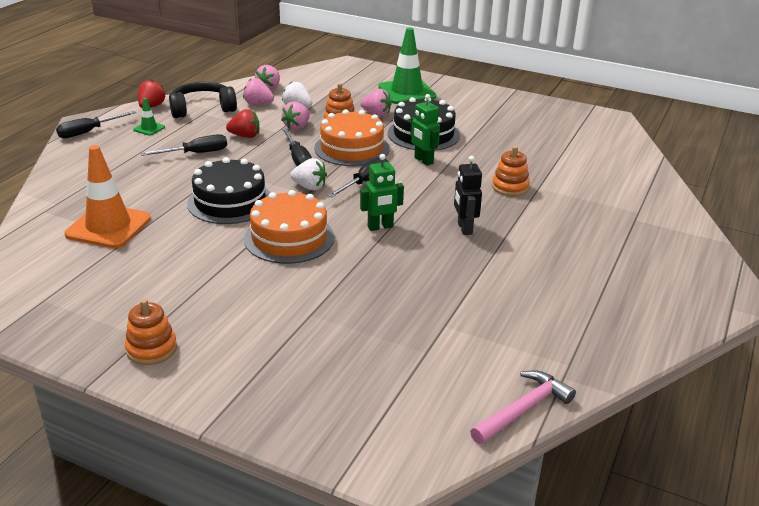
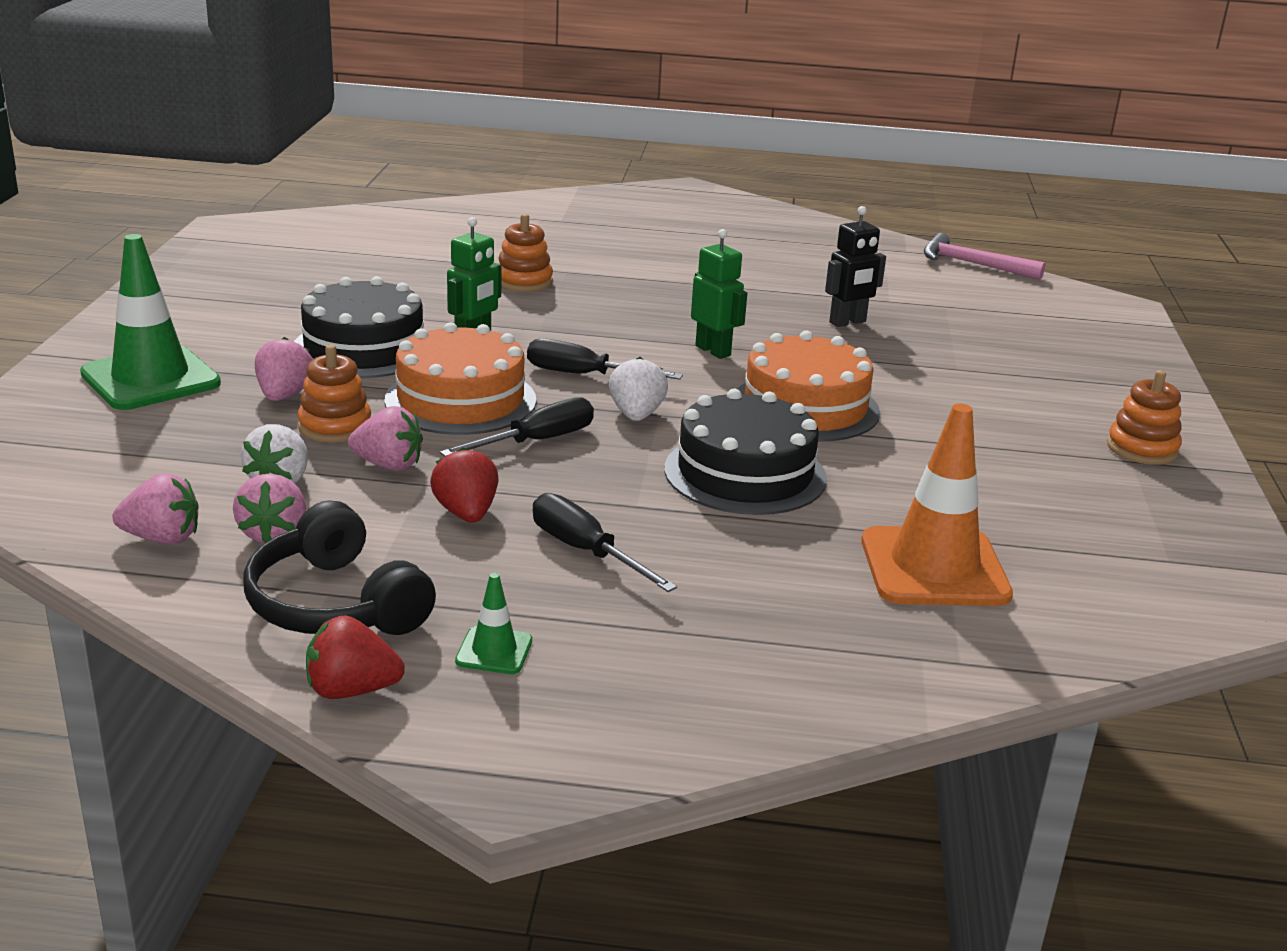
camera: 110 degrees left, 5 degrees down
(88, 132) = (568, 745): black screwdriver -> none
(464, 228) = (667, 302): black robot -> black robot (848, 322)

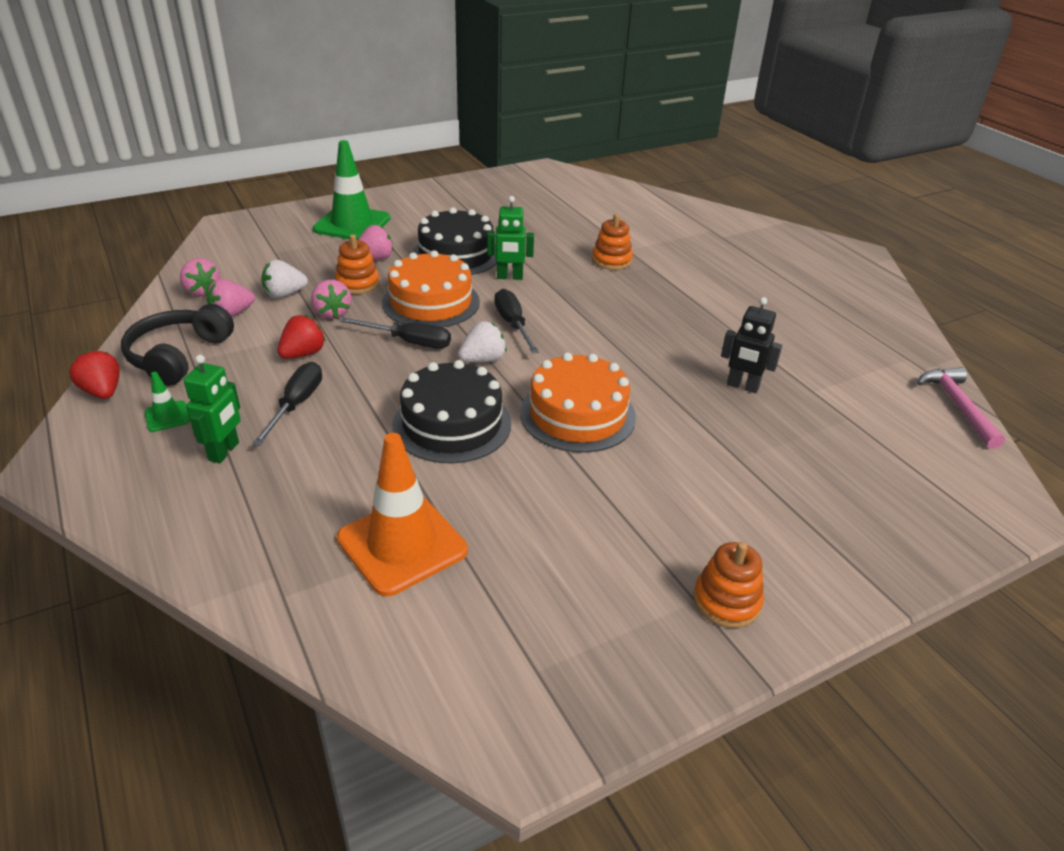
camera: 55 degrees right, 10 degrees up
(713, 351) = (612, 353): green robot -> green robot (224, 451)

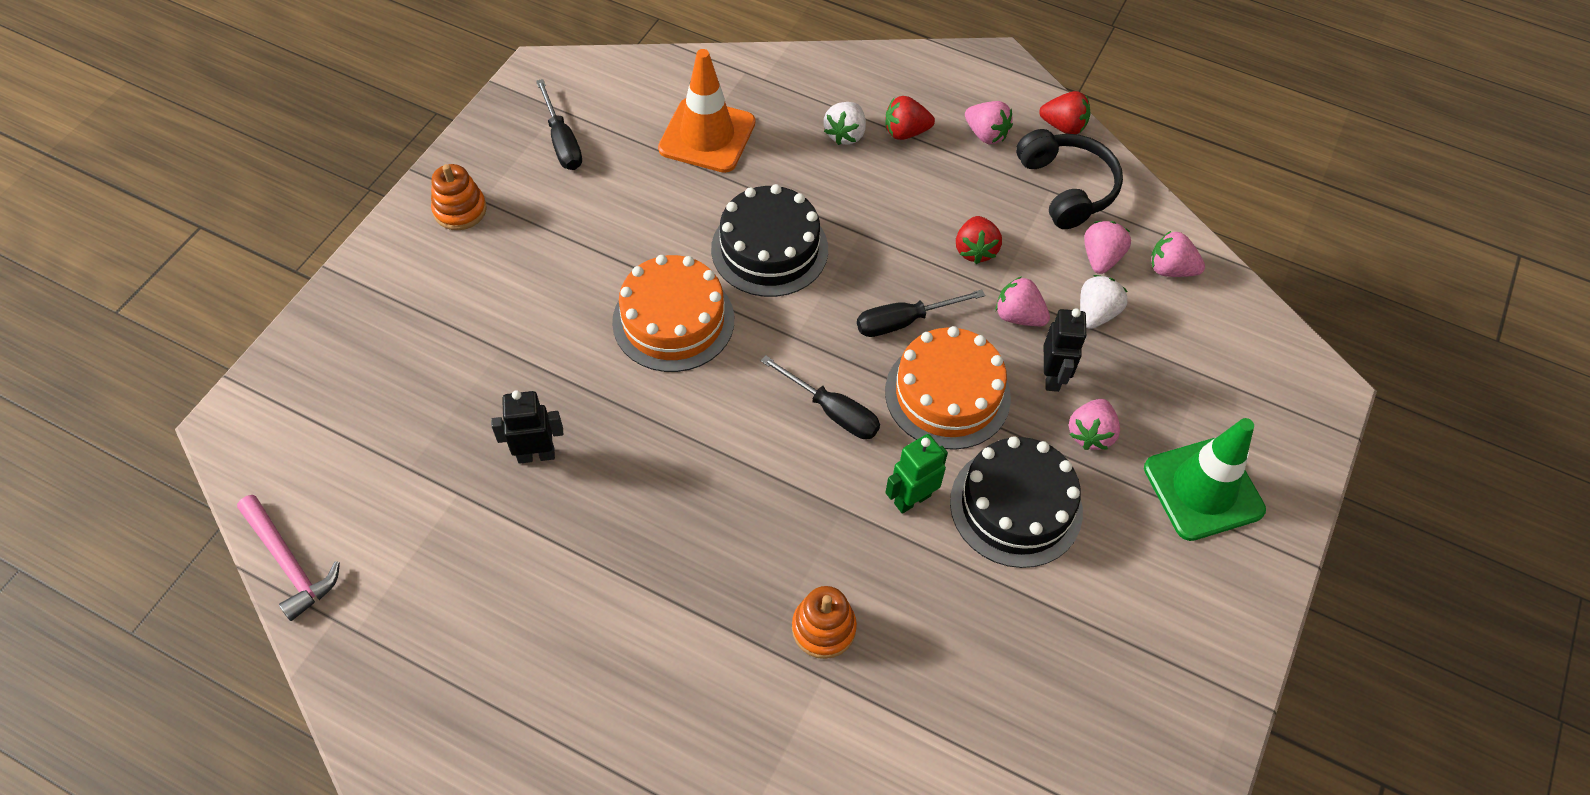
camera: 145 degrees right, 20 degrees up
(167, 416) = (986, 134): green traffic cone -> pink strawberry
(224, 451) = (905, 132): green robot -> red strawberry
(296, 404) = (910, 197): black screwdriver -> black screwdriver (562, 141)
(357, 283) = (1052, 377): orange stacking toy -> black robot
(483, 360) = (814, 339): white strawberry -> white strawberry (845, 134)

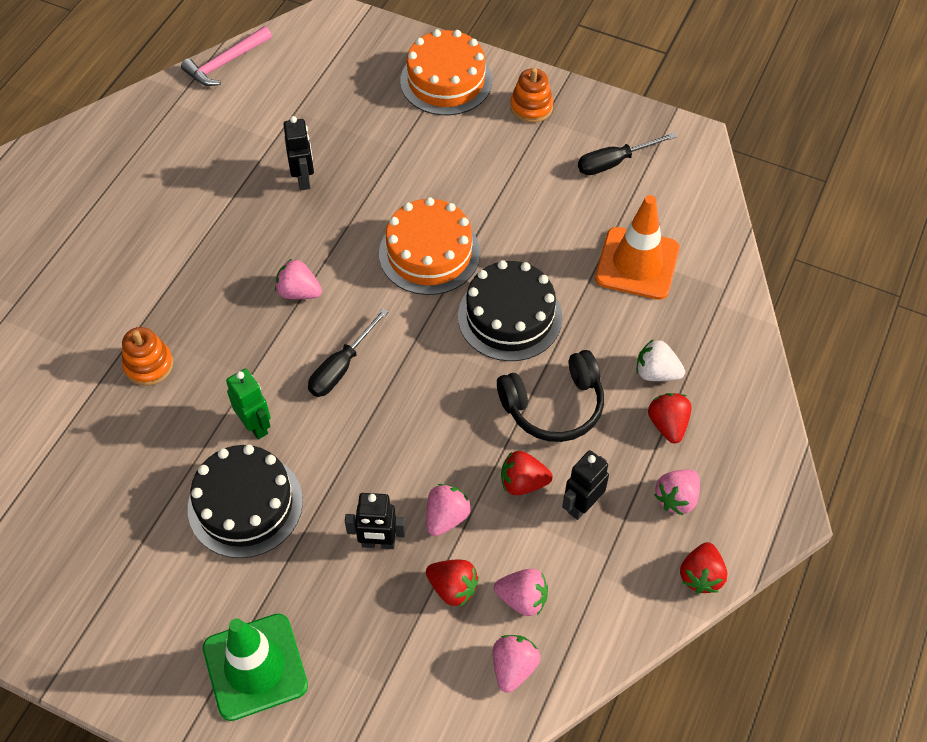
camera: 90 degrees right, 0 degrees up
(904, 321) = (436, 421): black screwdriver -> none
(947, 394) = (358, 454): orange cake -> orange cake (446, 81)
(997, 205) = (582, 505): none -> black robot
(1067, 188) = (613, 572): black headphones -> black headphones (554, 406)
(1090, 434) = (316, 571): pink strawberry -> pink strawberry (299, 292)
(1096, 313) = (453, 588): white strawberry -> red strawberry

